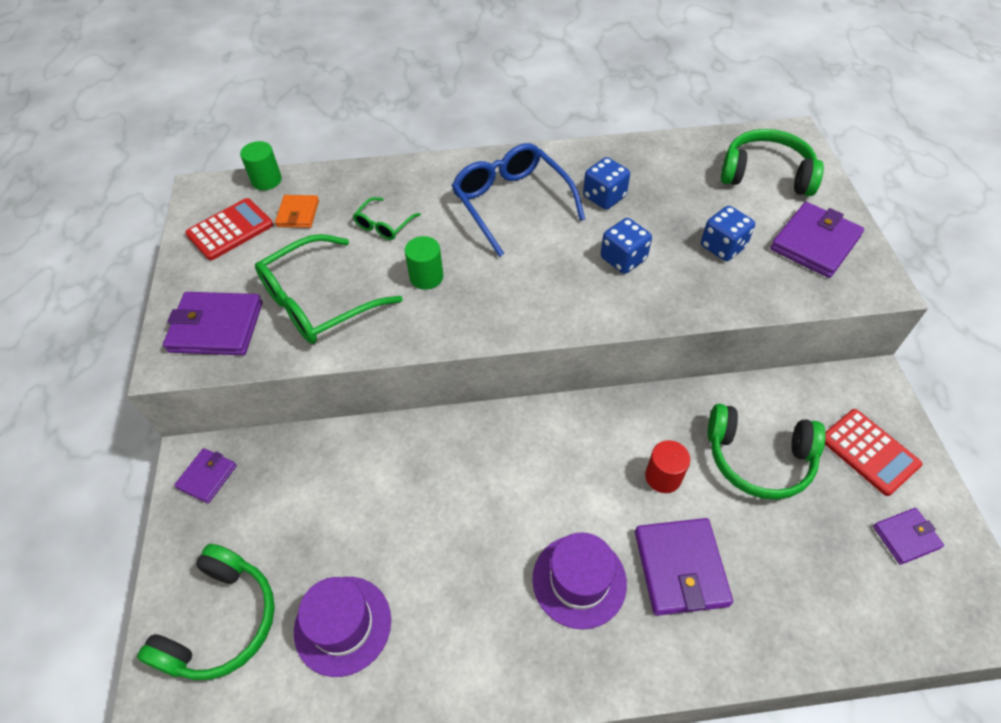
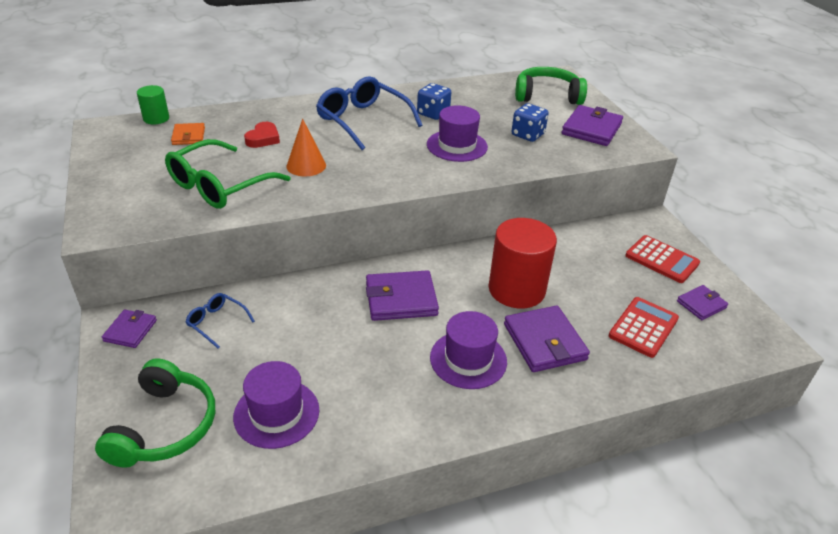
camera: 15 degrees left, 15 degrees down
(216, 327) = (133, 207): purple wallet -> purple wallet (401, 299)
(230, 230) = (131, 149): red calculator -> red calculator (643, 327)
(300, 478) = (216, 322): none -> blue glasses
(384, 225) = (263, 138): green glasses -> red heart
(426, 277) = (306, 165): green cylinder -> orange cone
(623, 259) = (457, 146): blue dice -> purple hat
(663, 477) = (516, 289): red cylinder -> red cylinder, size x1.97
(758, 458) = (584, 271): green headphones -> none

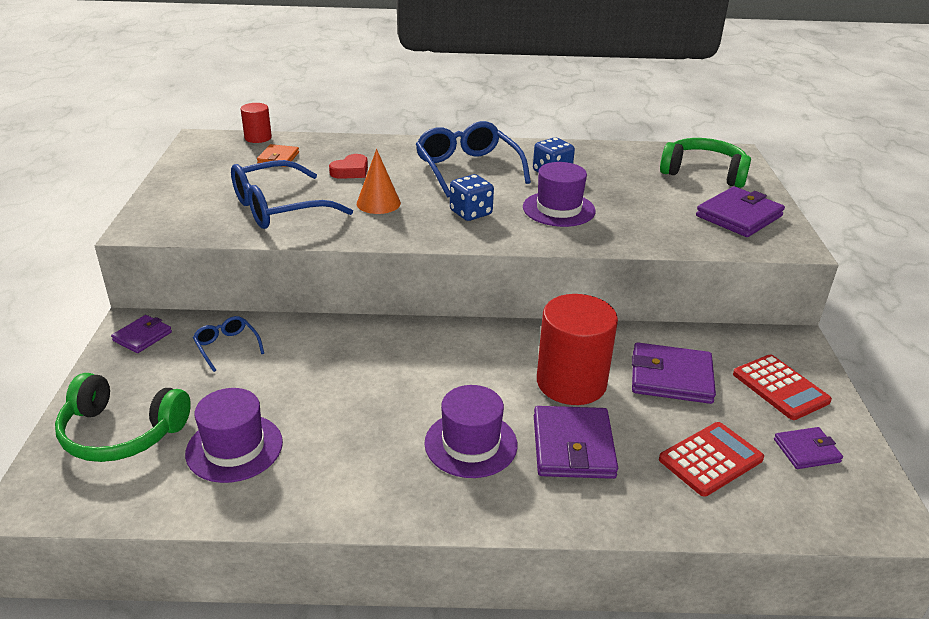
camera: 20 degrees right, 5 degrees down
(156, 118) = (258, 138): green cylinder -> red cylinder
(164, 426) = (121, 432): green headphones -> green headphones turned 75 degrees clockwise
(219, 186) = (279, 208): green glasses -> blue glasses
(401, 299) = (430, 364): purple wallet -> purple wallet (671, 377)
(527, 135) = (652, 210): blue dice -> blue dice (471, 213)

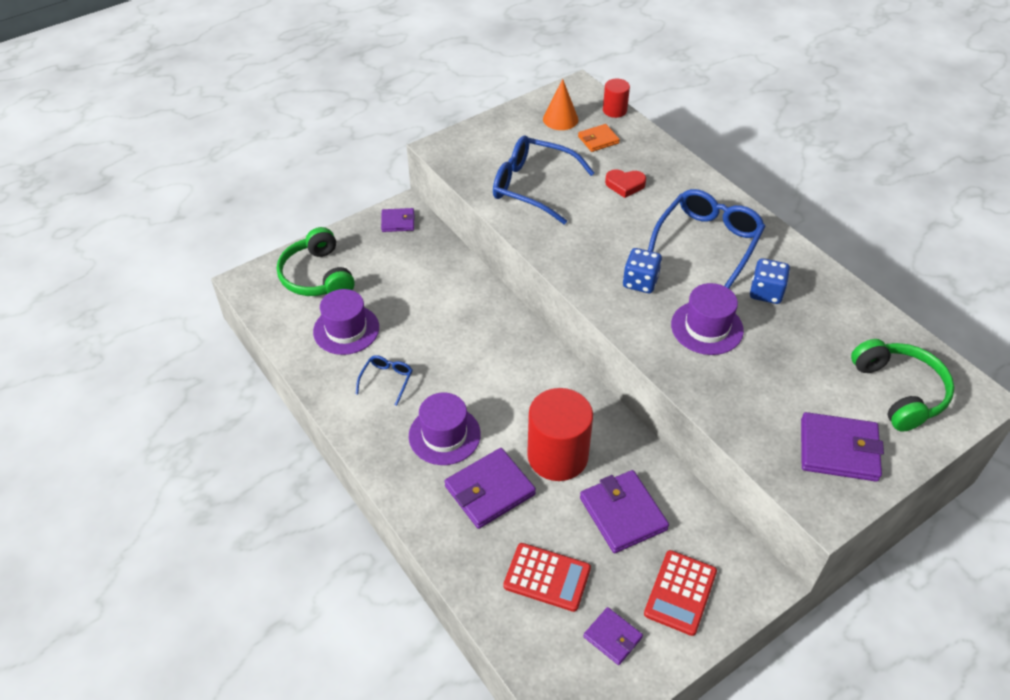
camera: 55 degrees right, 15 degrees up
(227, 347) = (424, 263): blue glasses -> blue glasses (387, 380)
(378, 203) = (596, 227): orange cone -> orange cone (560, 119)

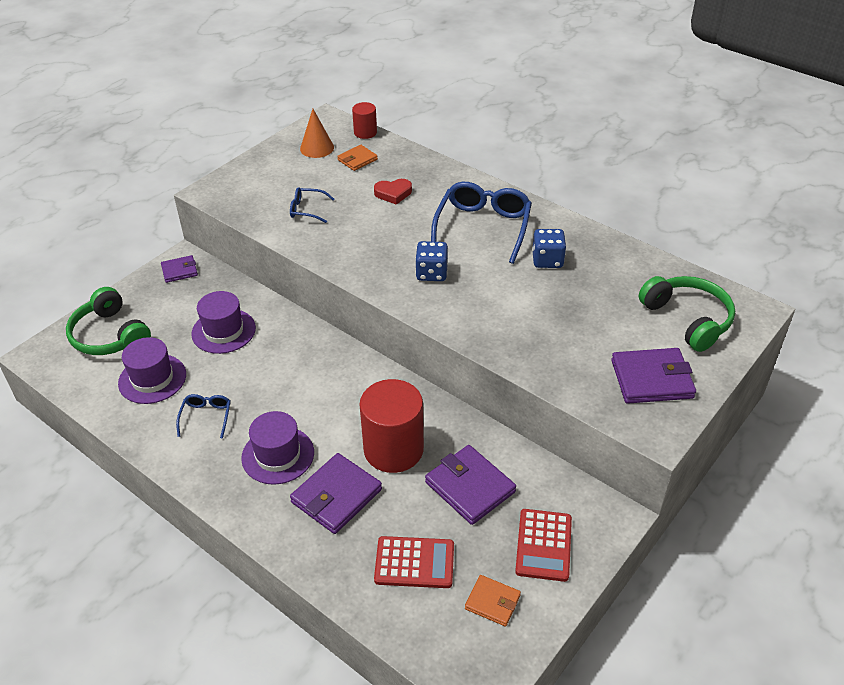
camera: 15 degrees left, 5 degrees down
(532, 186) = (307, 210): blue glasses -> blue glasses, size x0.49
(612, 637) = (492, 602): purple wallet -> orange wallet
(707, 327) = (504, 300): purple hat -> purple hat (223, 331)

